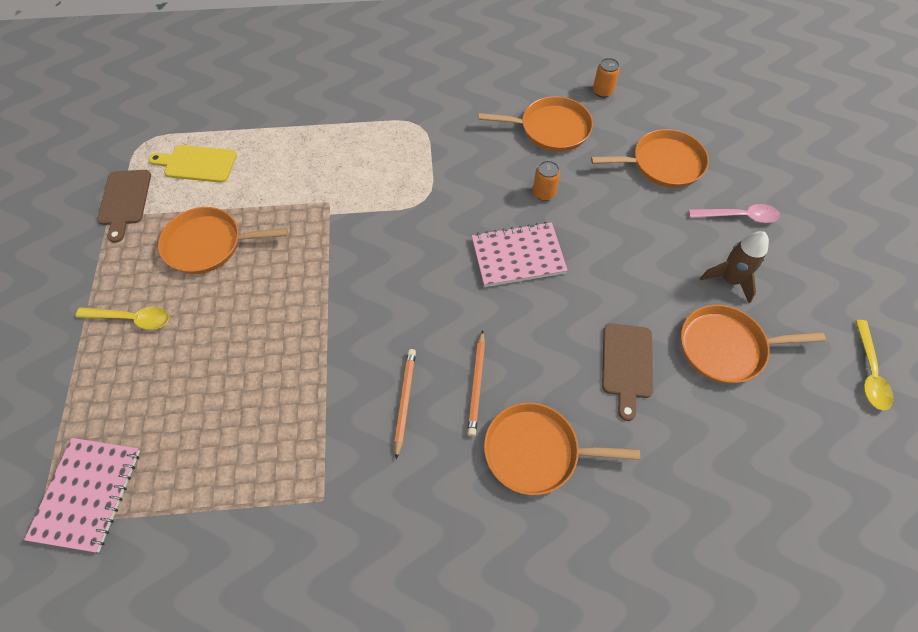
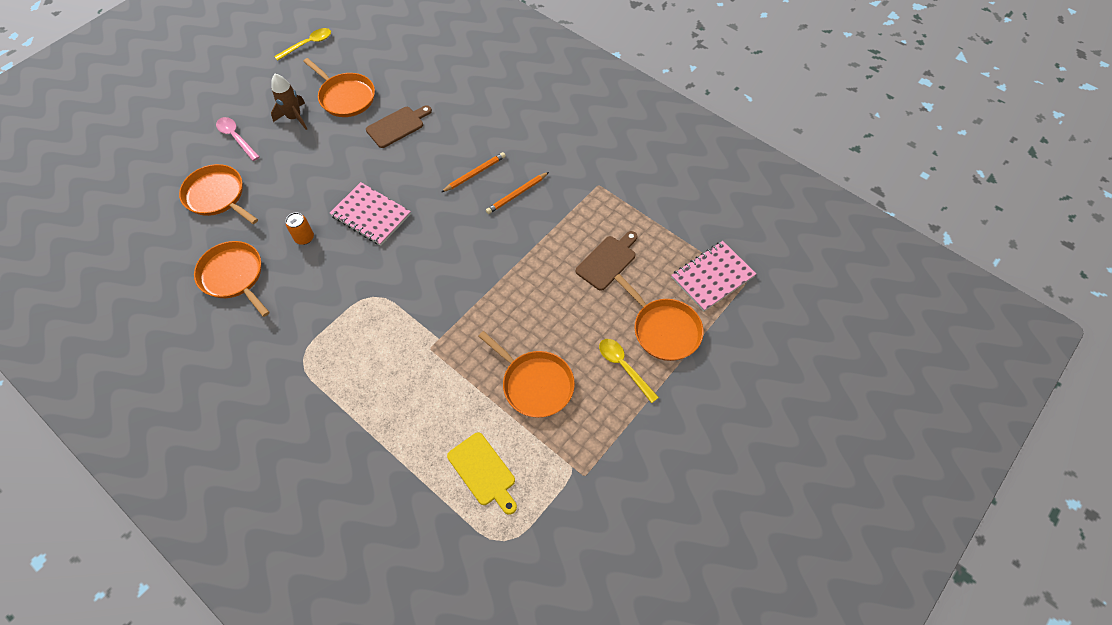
camera: 135 degrees left, 0 degrees up
(124, 201) = (562, 482): brown cutting board -> brown cutting board (607, 261)
(536, 451) = (483, 128): orange pan -> orange pan (664, 329)
(602, 91) = (161, 273): orange can -> none

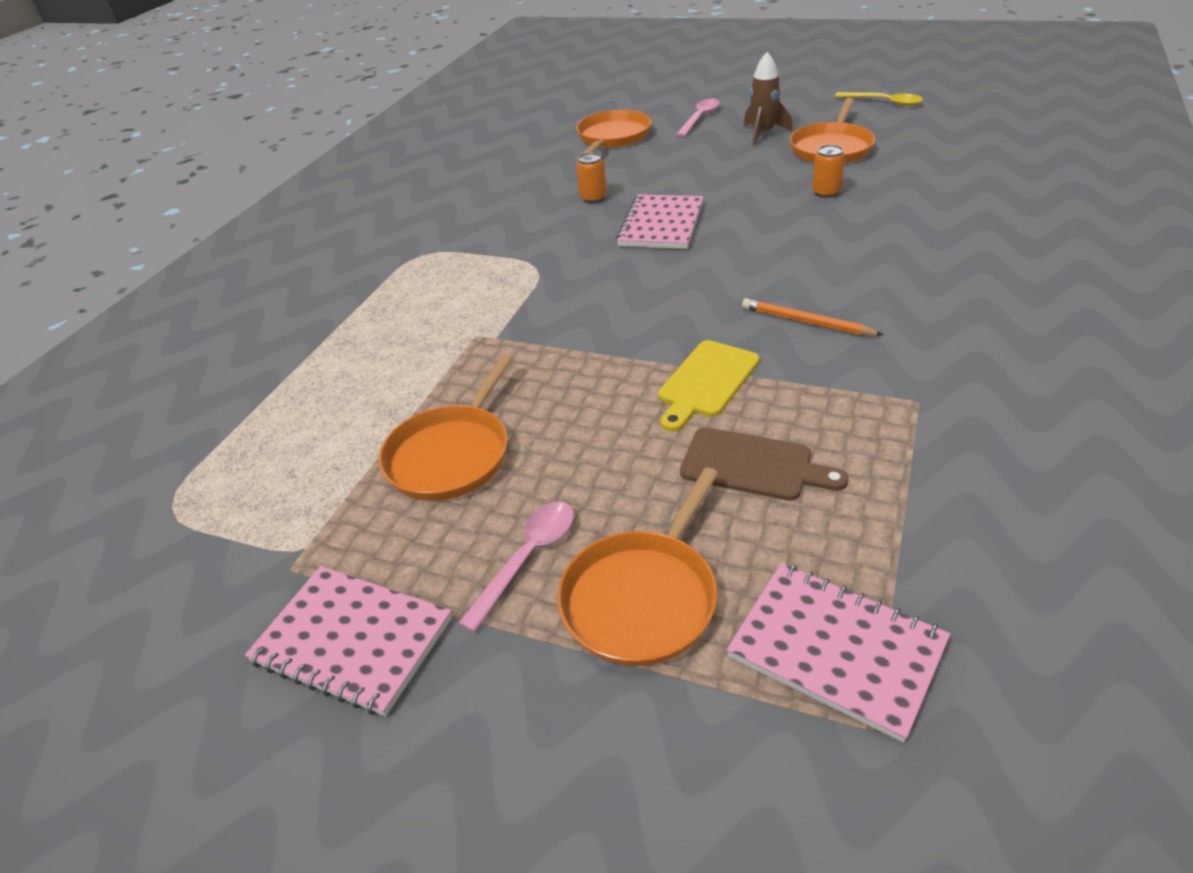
camera: 75 degrees right, 20 degrees down
(234, 276) = (514, 181): orange pan -> none
(397, 126) = (826, 192): brown cutting board -> orange can
(475, 173) = (808, 273): orange pencil -> none
(483, 471) = (285, 448): yellow cutting board -> yellow cutting board (706, 382)
(624, 367) = (528, 558): yellow spoon -> pink spoon
(642, 450) = (352, 641): none -> pink notebook

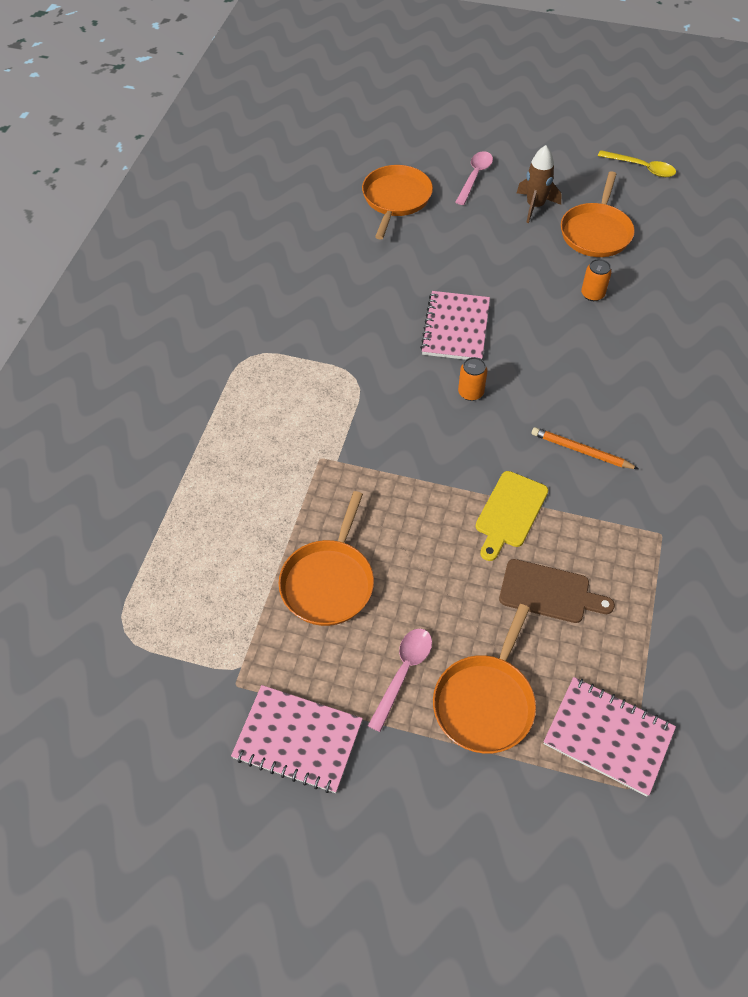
camera: 10 degrees left, 15 degrees up
(593, 198) = (391, 288): orange can -> orange can (470, 392)

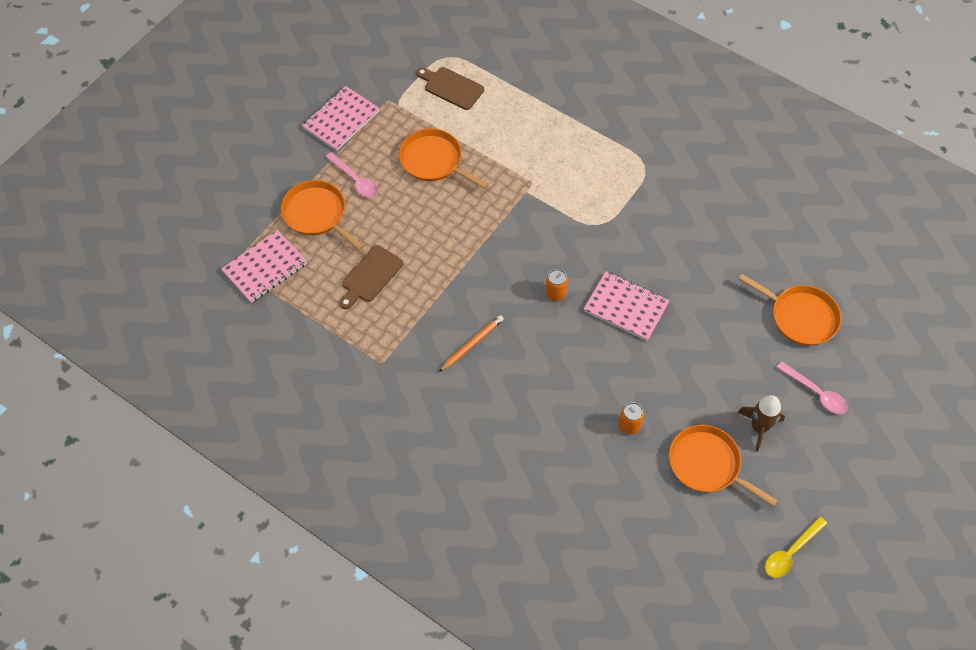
camera: 110 degrees right, 5 degrees up
(185, 604) = (451, 87): none -> brown cutting board
(510, 512) = (440, 277): yellow cutting board -> none

